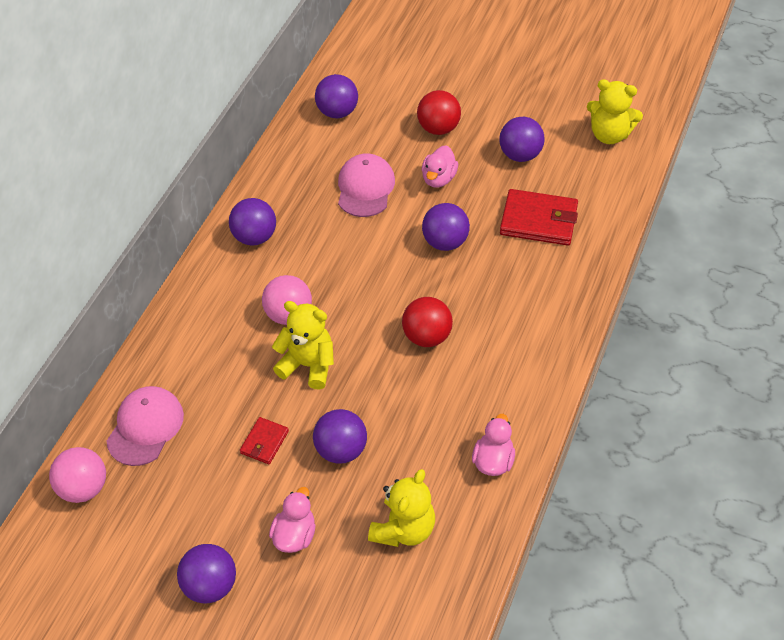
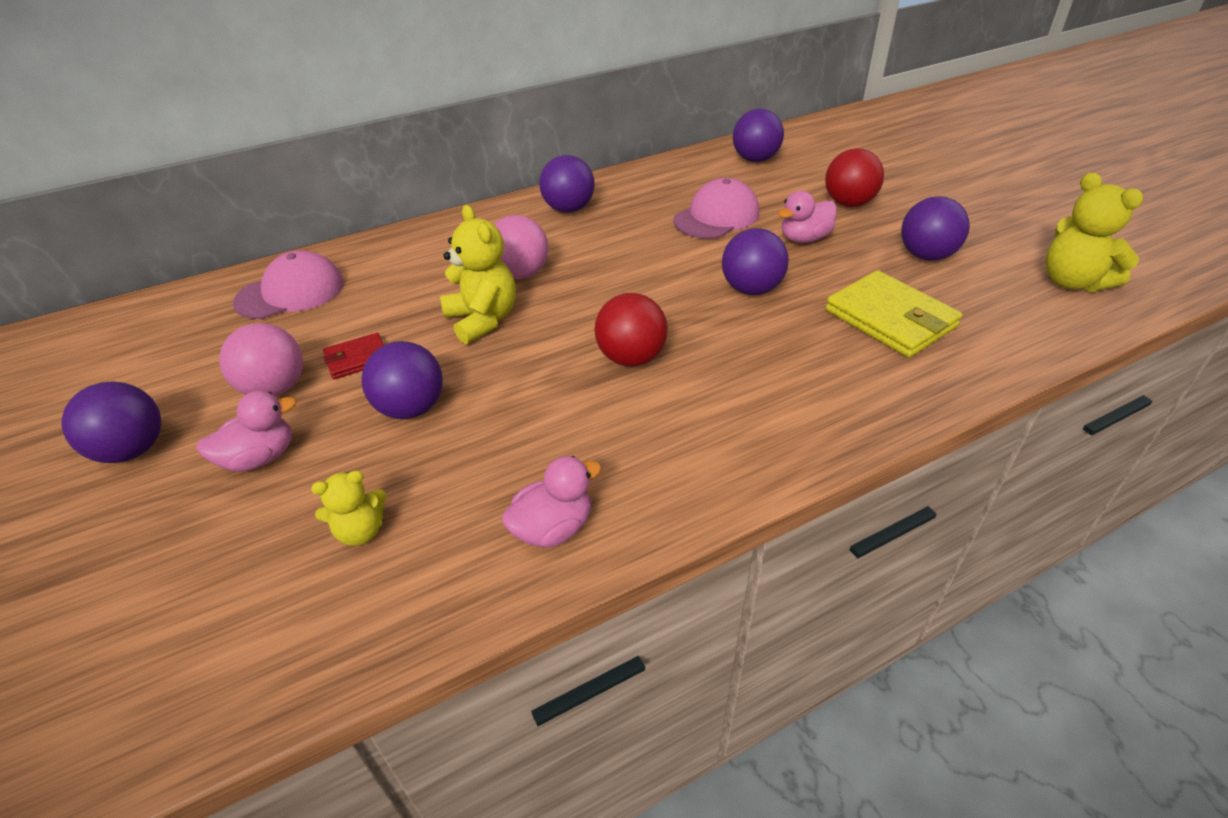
camera: 40 degrees right, 10 degrees down
(84, 488) = (184, 308): pink ball -> pink ball (275, 388)
(403, 529) = (361, 531): yellow teddy bear -> yellow teddy bear, size x0.60
(539, 220) = (890, 318): red wallet -> yellow wallet

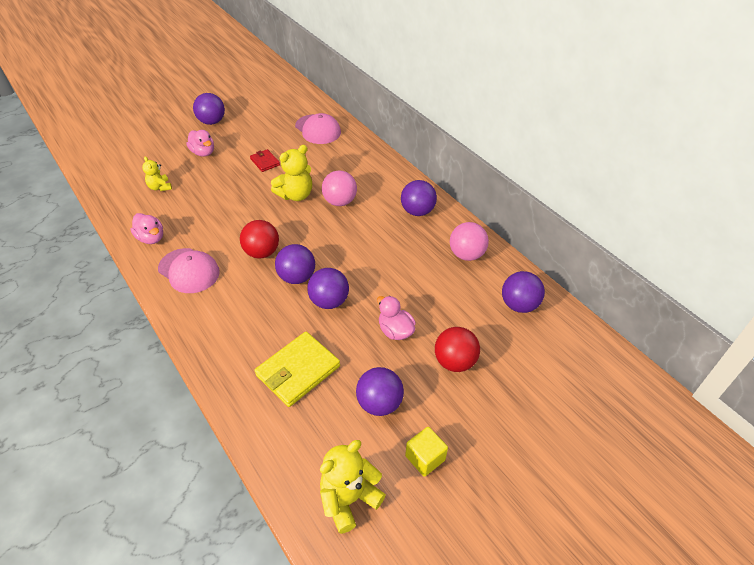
camera: 80 degrees right, 5 degrees up
(275, 388) = (245, 144): pink ball -> pink ball (466, 254)
(411, 408) = (229, 185): purple ball -> purple ball (297, 277)
(716, 216) = (419, 283): pink cap -> pink cap (189, 270)
(992, 230) = (425, 458): none -> yellow cube

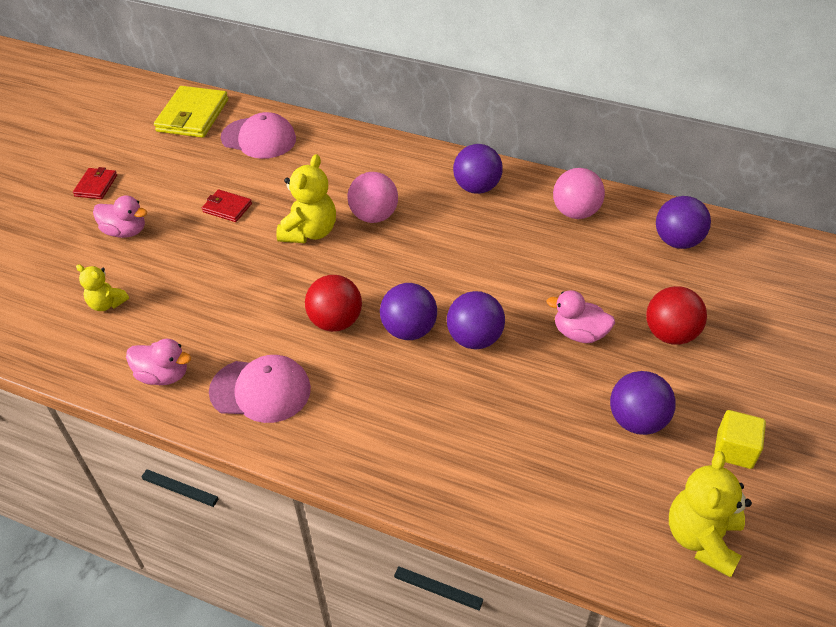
camera: 30 degrees left, 0 degrees up
(212, 122) = (96, 185): purple ball -> red wallet
(298, 371) = (515, 436): yellow wallet -> yellow wallet (192, 116)

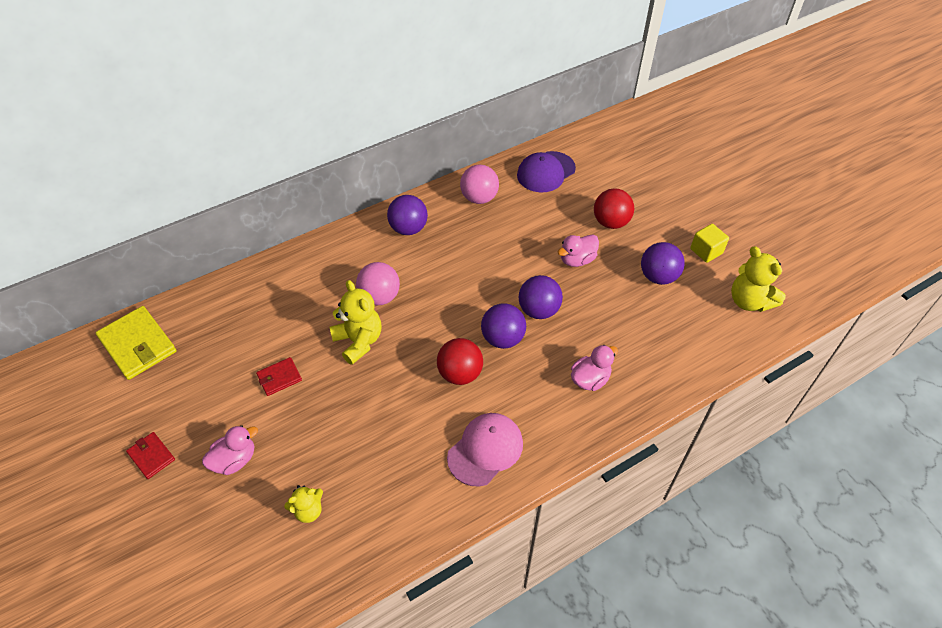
camera: 55 degrees left, 5 degrees up
(163, 375) = (420, 505): pink duck -> pink duck (590, 379)
(259, 138) = (219, 317): pink cap -> none
(677, 241) = (546, 172): purple ball -> purple cap

